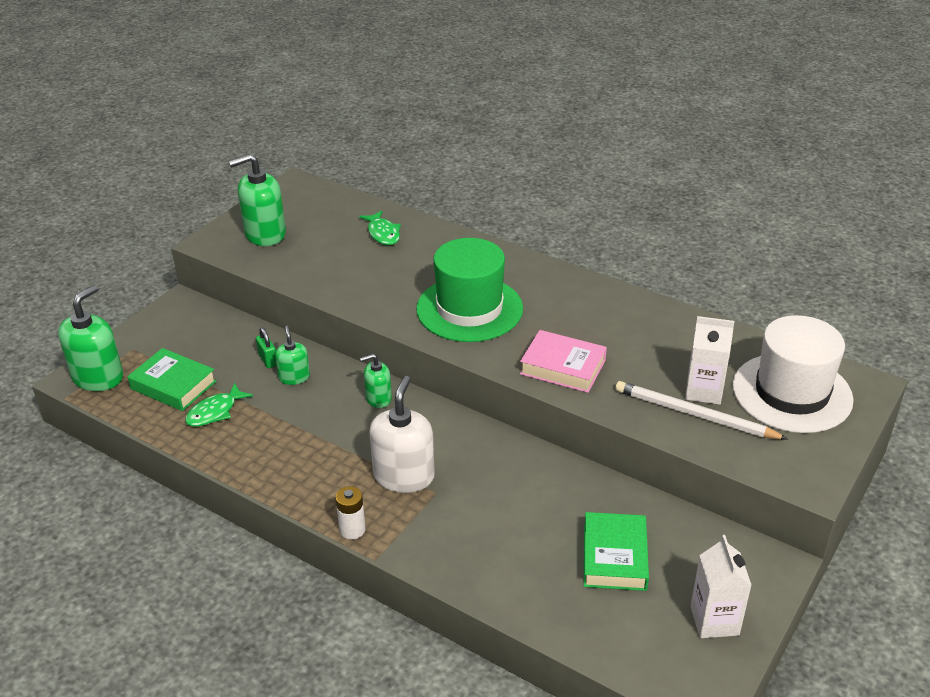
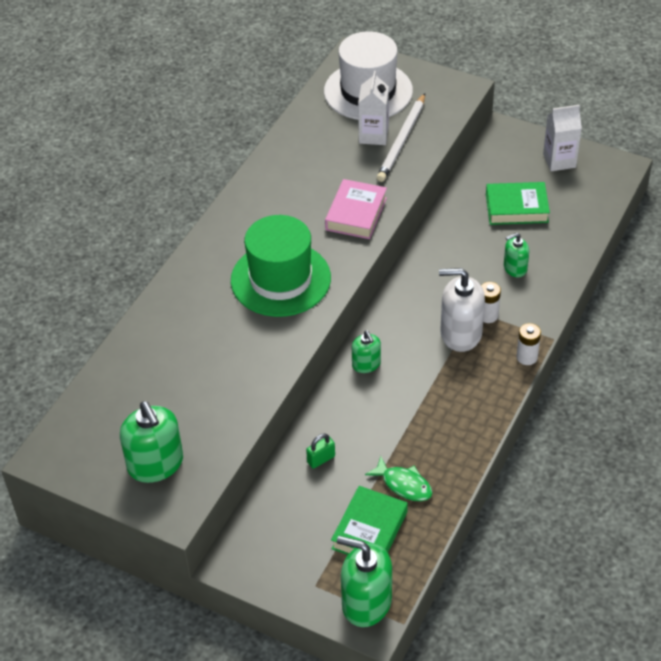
camera: 95 degrees left, 10 degrees up
(294, 377) = (344, 432): green soap dispenser -> green soap dispenser (515, 268)
(383, 233) = (153, 360): green fish -> none
(426, 503) = (488, 315): none -> white battery

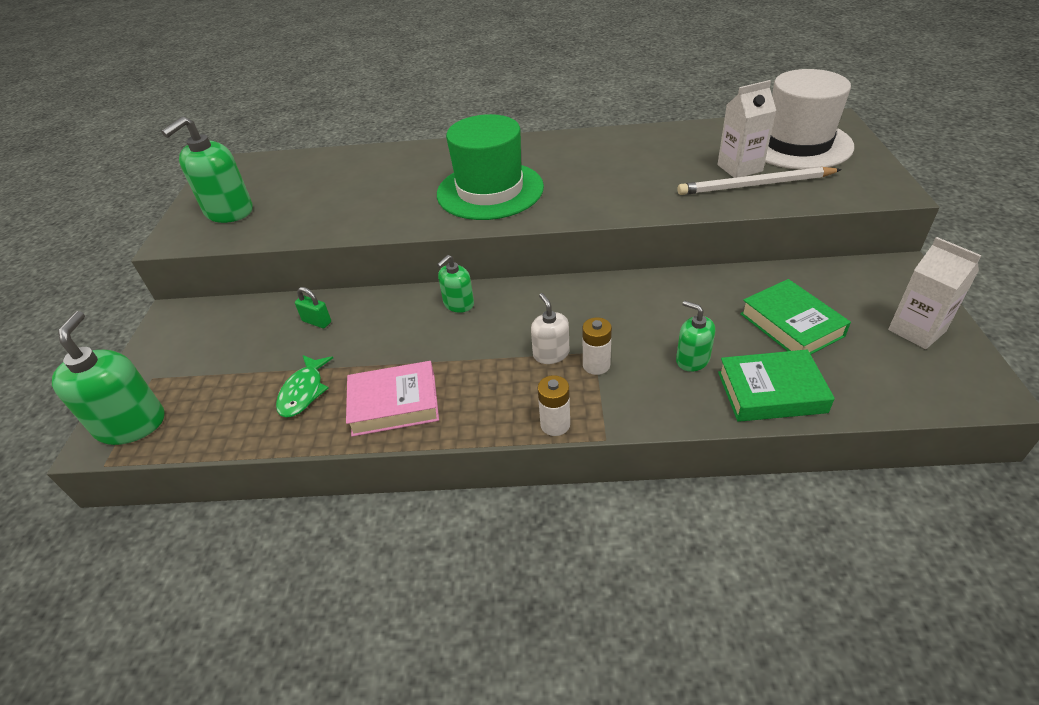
camera: 65 degrees right, 5 degrees down
(356, 214) = (617, 197): pink book -> pink book (394, 404)
(370, 530) = (232, 390): green book -> green book (771, 392)
(460, 333) = (551, 354): white soap dispenser -> white soap dispenser, size x0.56

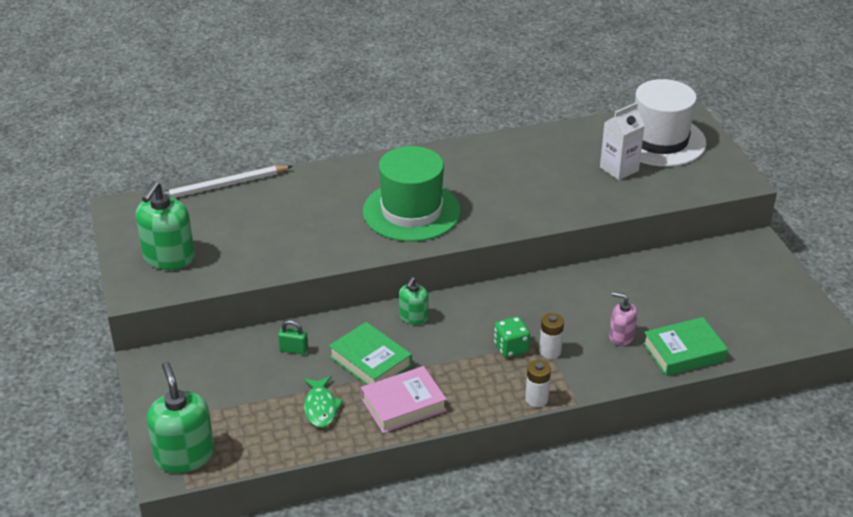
camera: 20 degrees left, 5 degrees down
(551, 354) = (511, 348): white soap dispenser -> green dice
(692, 359) = (621, 336): green soap dispenser -> pink soap dispenser
(756, 185) = (636, 185): white pencil -> white pencil (222, 186)
(791, 325) = (686, 299): green book -> green book (370, 361)
(916, 330) = (775, 292): white carton -> none

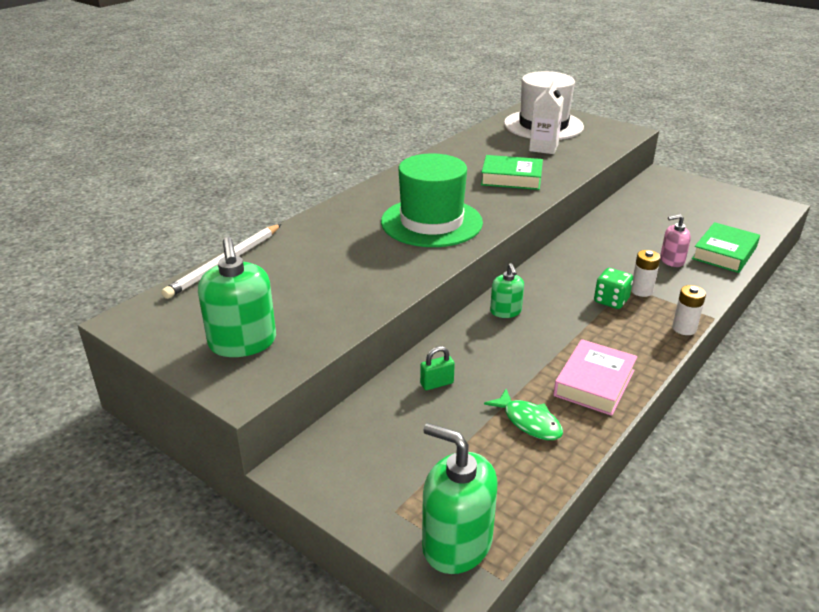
camera: 35 degrees left, 5 degrees down
(370, 361) = (518, 361): green book -> green book (511, 178)

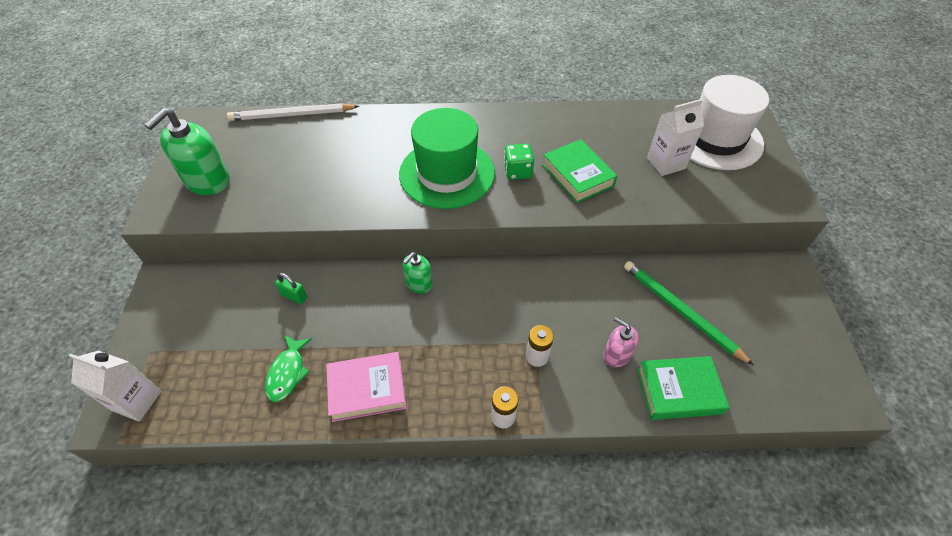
camera: 50 degrees right, 20 degrees up
(456, 543) = (137, 400): green soap dispenser -> white carton
(611, 301) = (499, 342): green dice -> green dice (518, 171)
(659, 222) = (681, 312): none -> green pencil

